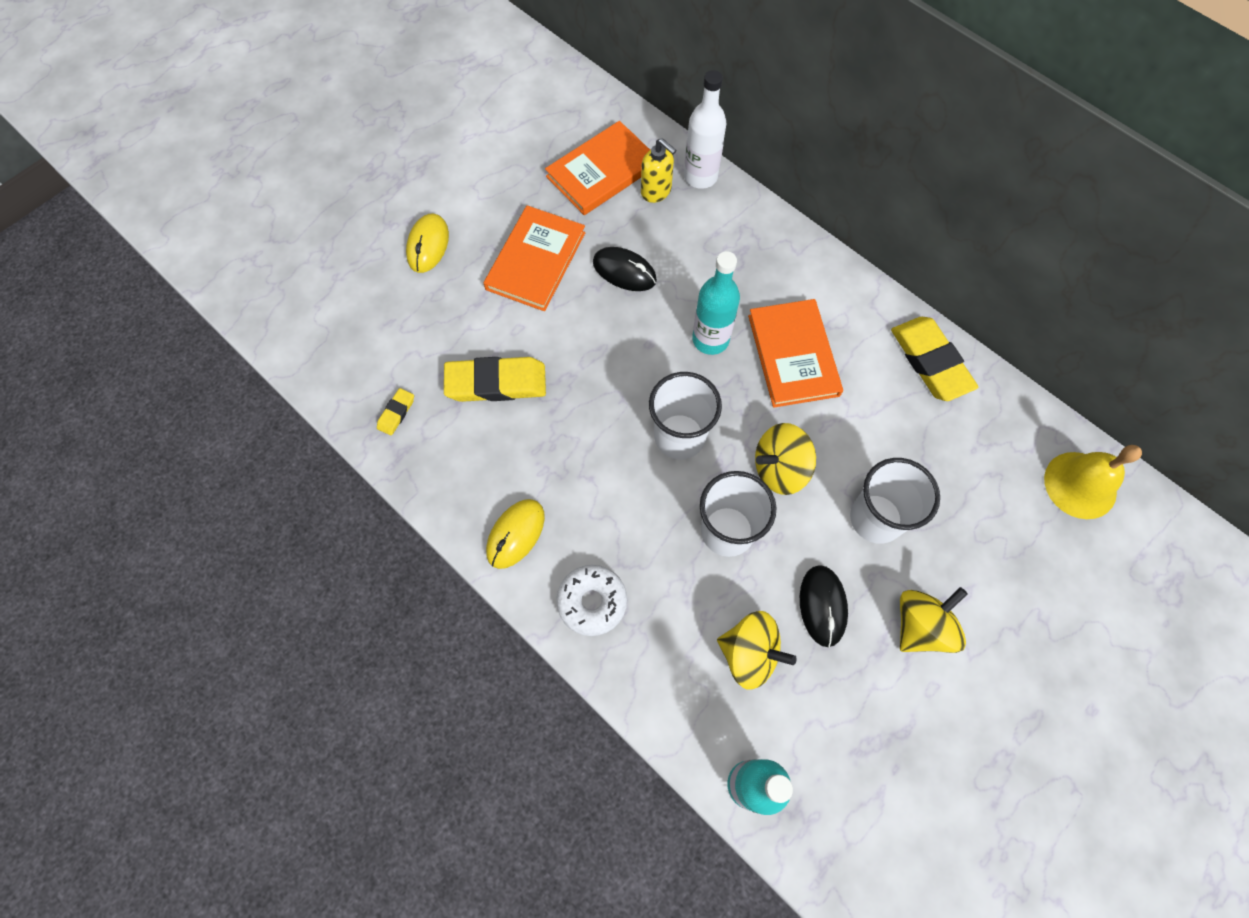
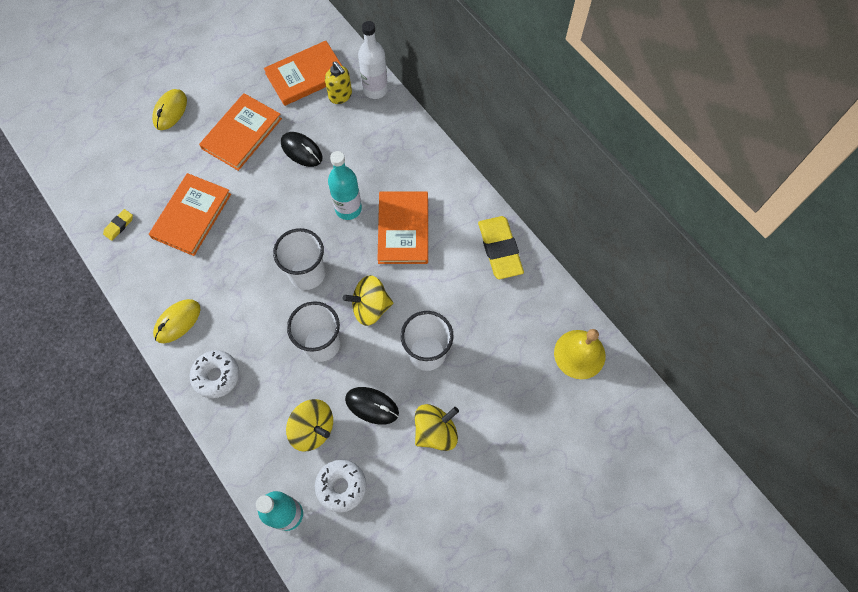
camera: 10 degrees right, 0 degrees up
(496, 383) = (192, 216): yellow eraser -> orange book
(814, 729) = (341, 486): none -> white donut
(822, 606) = (372, 406): black mouse -> black mouse turned 75 degrees counterclockwise

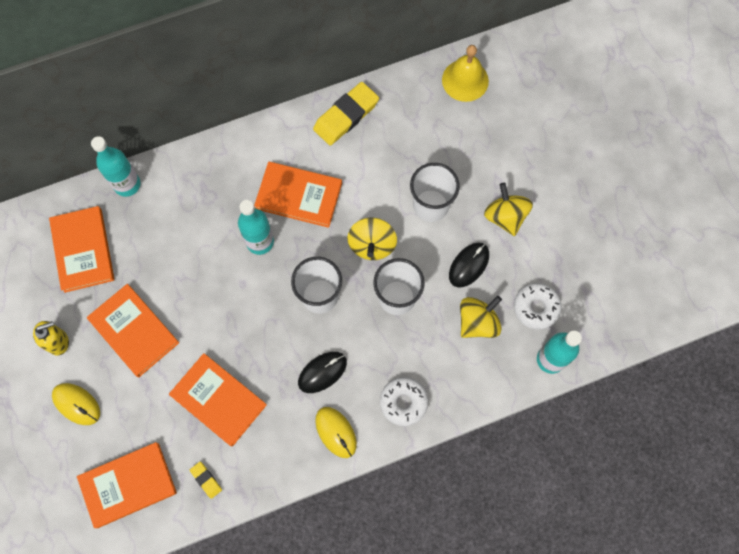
camera: 75 degrees left, 5 degrees up
(107, 168) = (128, 485): none -> orange book
(301, 151) = (176, 273): black mouse -> black mouse (322, 372)
(340, 96) = (122, 220): yellow soap dispenser -> yellow soap dispenser (58, 342)
(375, 89) = (127, 184): white bottle -> turquoise bottle
(500, 249) = (346, 116): yellow eraser -> yellow eraser turned 45 degrees counterclockwise

